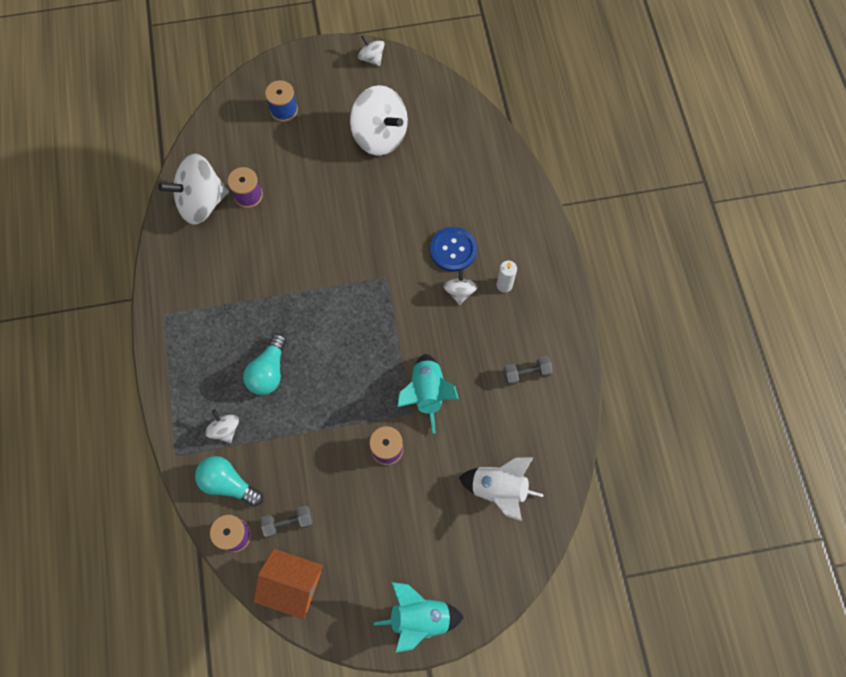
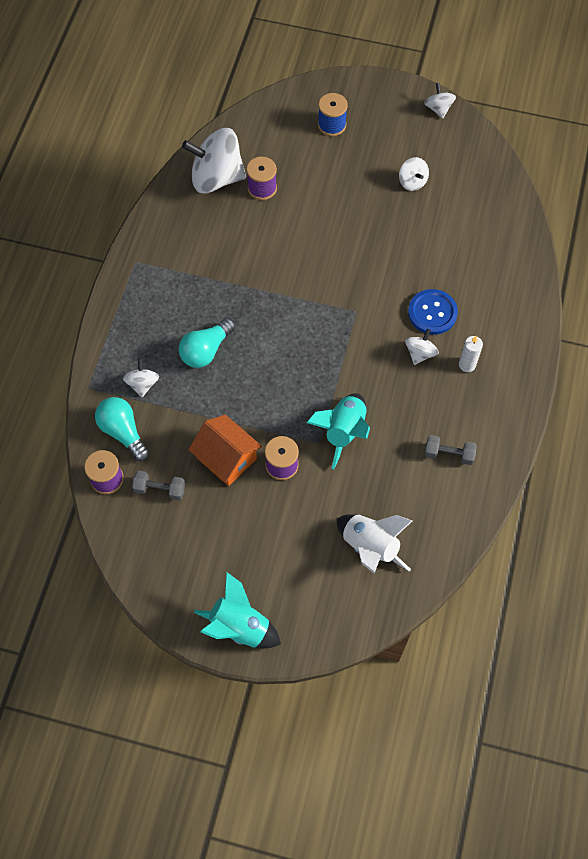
camera: 25 degrees right, 5 degrees down
(292, 584) = (138, 544): orange house -> orange house (226, 458)
(380, 135) = (412, 182): white spinning top -> white spinning top, size x0.48

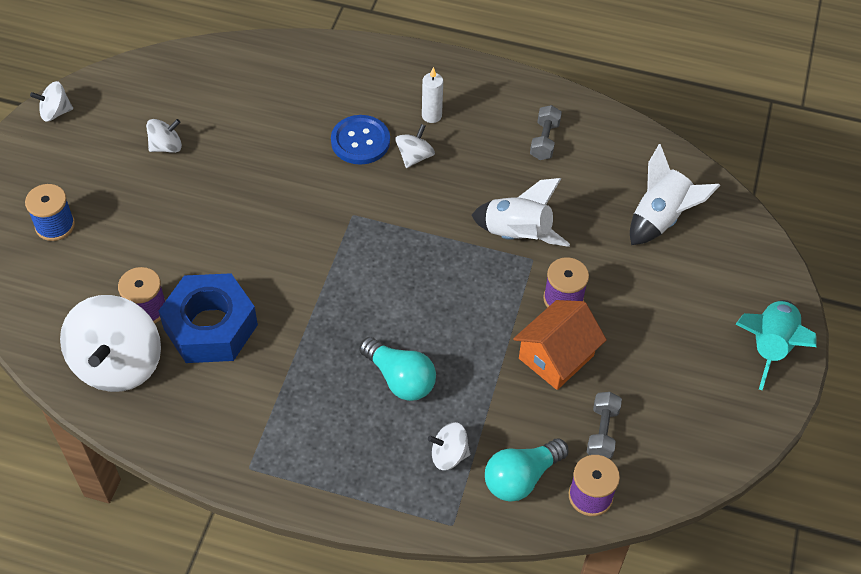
camera: 90 degrees left, 10 degrees down
(248, 228) = (210, 327): none -> blue nut
(343, 431) = (517, 235): turquoise rocket -> white rocket
(420, 353) = (414, 156): white spinning top -> white spinning top turned 90 degrees clockwise

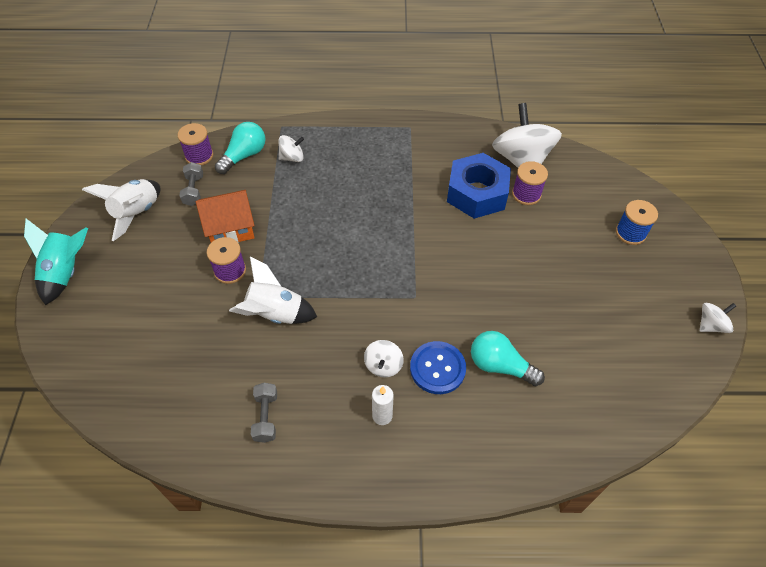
camera: 165 degrees right, 0 degrees up
(166, 146) = (598, 318): white spinning top -> none
(400, 378) = (336, 191): turquoise light bulb -> turquoise light bulb (500, 366)
(556, 357) = (230, 229): orange house -> orange house turned 45 degrees clockwise
(661, 218) = (149, 361): white rocket -> white rocket (136, 213)

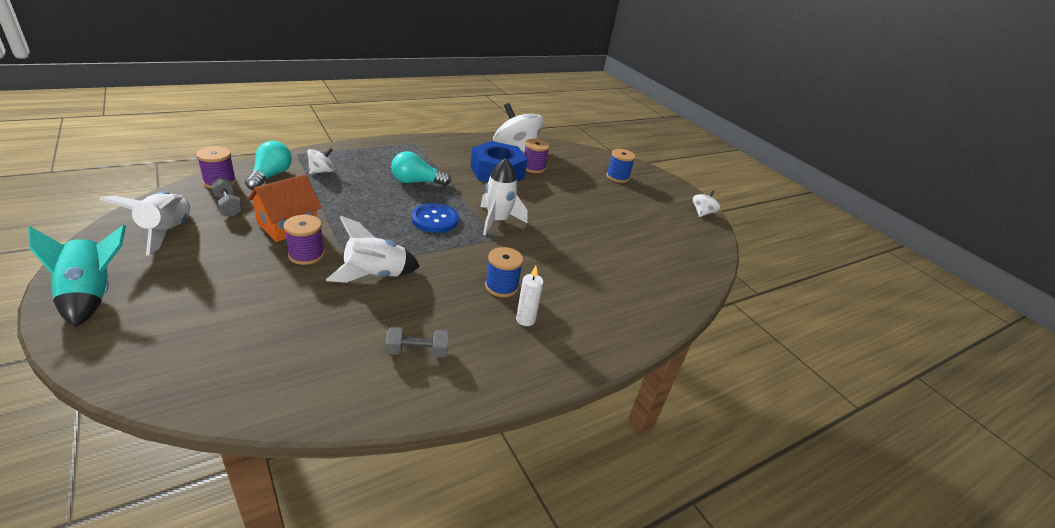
camera: 35 degrees left, 20 degrees down
(266, 417) = (417, 351): grey dumbbell -> grey dumbbell turned 60 degrees counterclockwise
(383, 365) = (501, 286): white spinning top -> blue spool
(432, 272) = (497, 221): none -> white rocket
(437, 368) = (547, 277): blue button -> blue button (435, 219)
(500, 366) = (592, 264): turquoise light bulb -> turquoise light bulb (416, 182)

